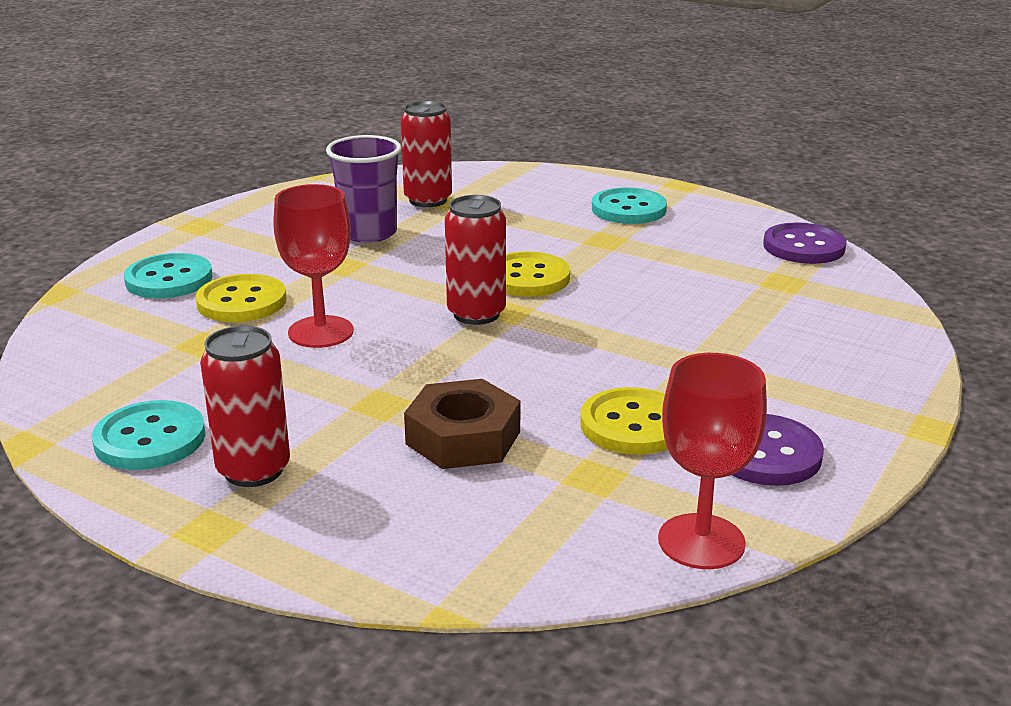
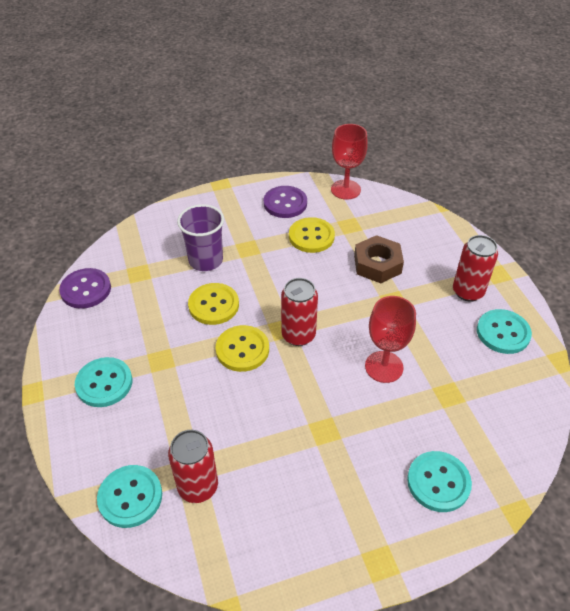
camera: 140 degrees left, 20 degrees up
(241, 302) = (408, 424): yellow button -> yellow button (213, 305)
(368, 233) = (277, 462): purple cup -> purple cup (205, 260)
(480, 179) = (130, 497): none -> turquoise button

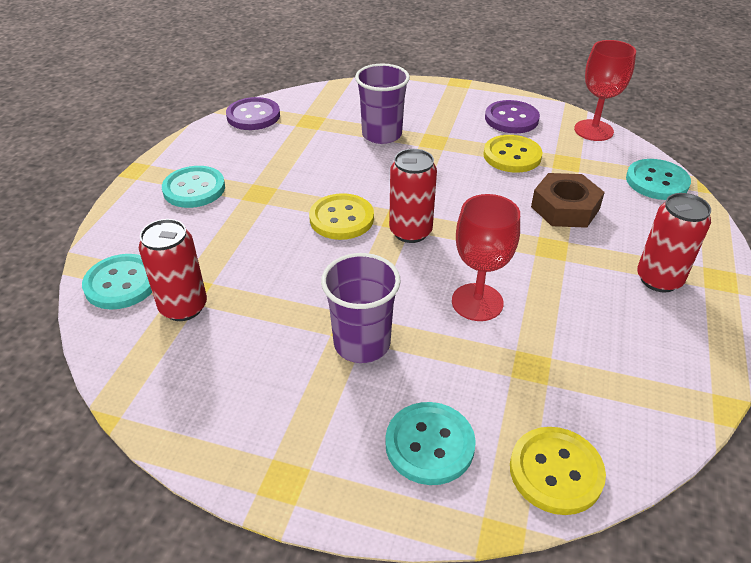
camera: 35 degrees right, 5 degrees down
(213, 305) = (352, 172): yellow button -> yellow button (556, 472)
(342, 439) = (362, 343): none -> purple cup
(503, 333) = (668, 341): turquoise button -> turquoise button (657, 181)

